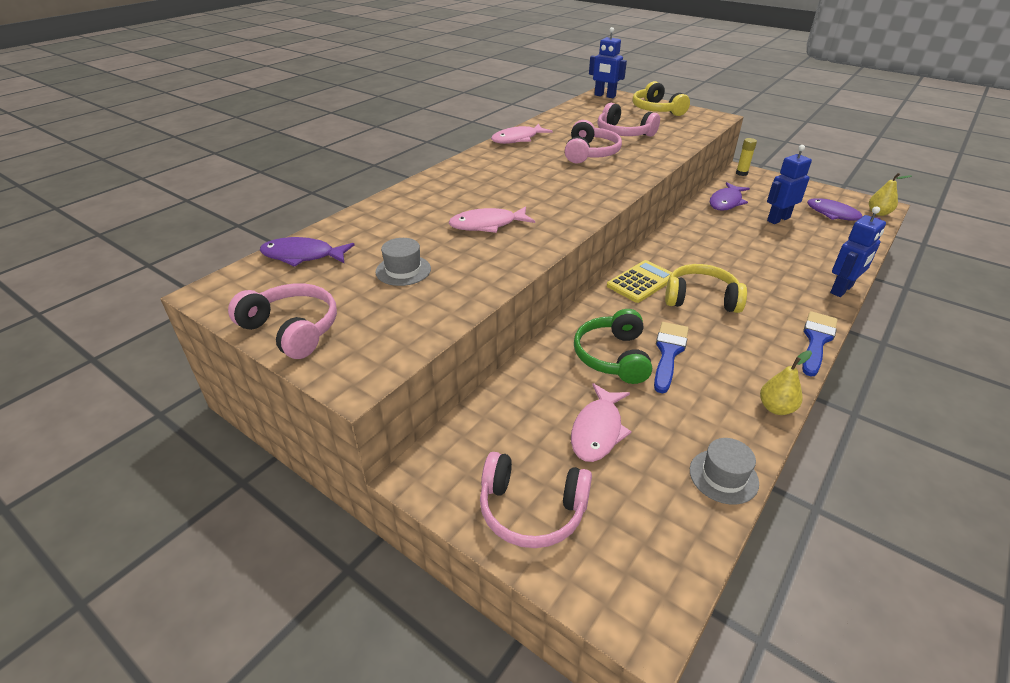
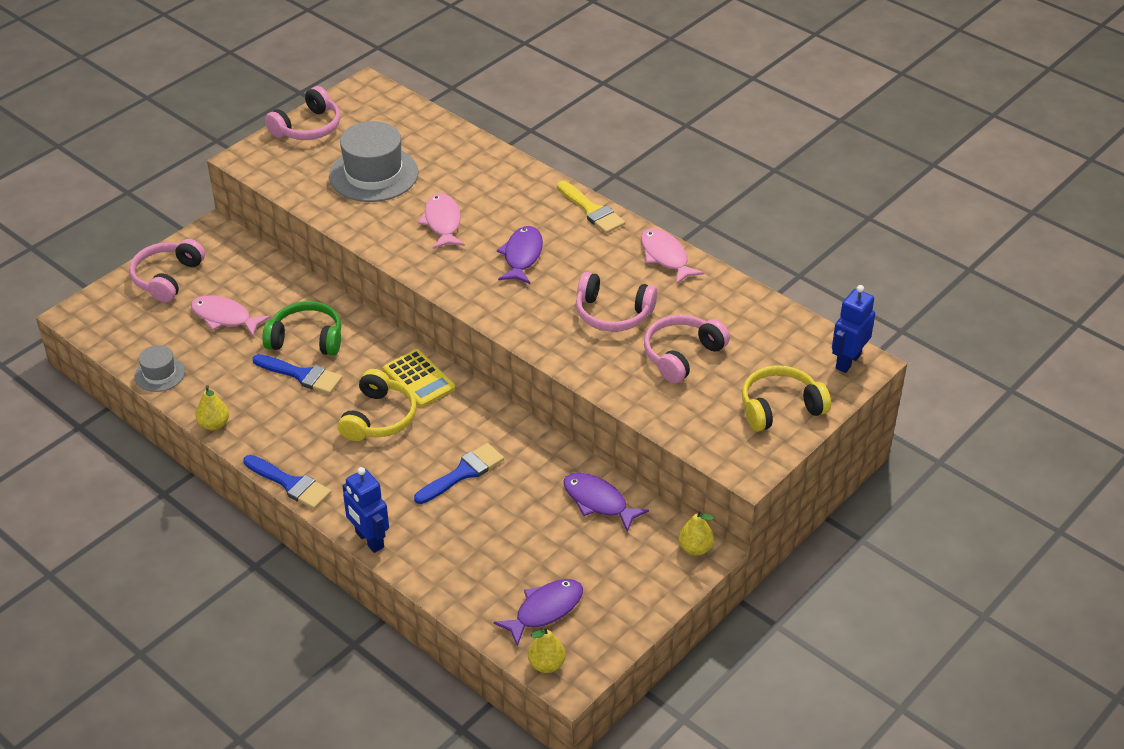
camera: 95 degrees right, 5 degrees up
(302, 256) = (410, 121): purple fish -> purple fish (522, 256)
(403, 270) = (373, 174): grey hat -> grey hat, size x1.92
(463, 164) = (591, 210): none -> yellow brush
(737, 253) = (463, 473): none -> blue brush
(741, 173) = (695, 548): yellow glue stick -> yellow pear
(778, 219) = (542, 541): blue robot -> none

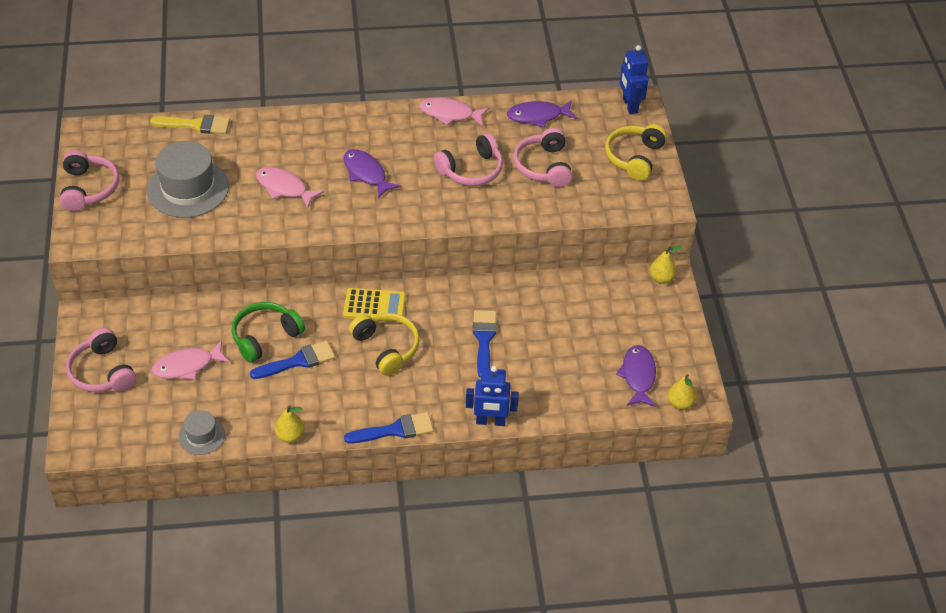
camera: 50 degrees left, 5 degrees up
(591, 210) = (364, 115): yellow brush -> yellow brush (195, 125)
(598, 501) = (578, 294): purple fish -> purple fish (538, 116)

